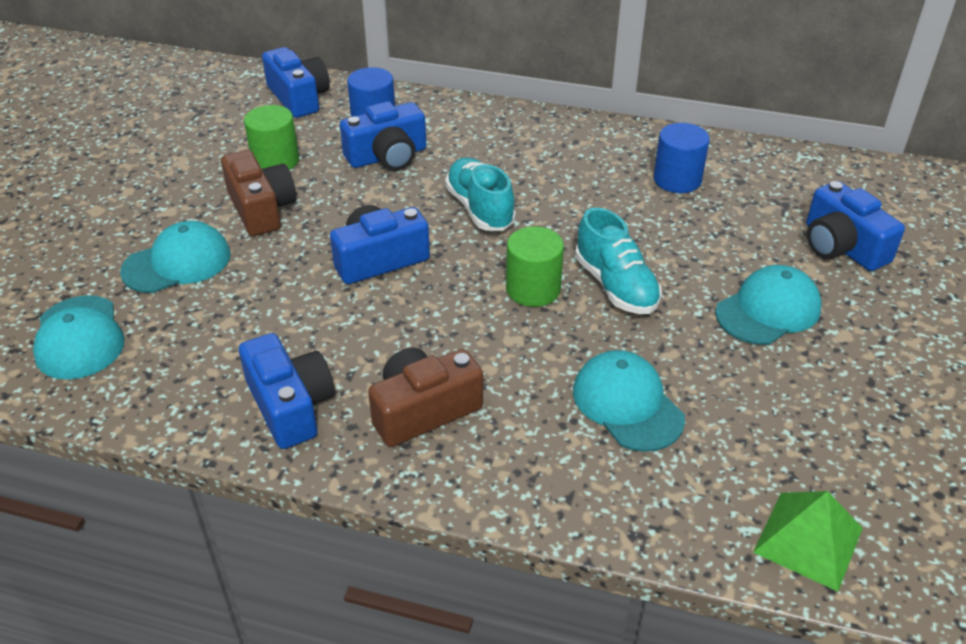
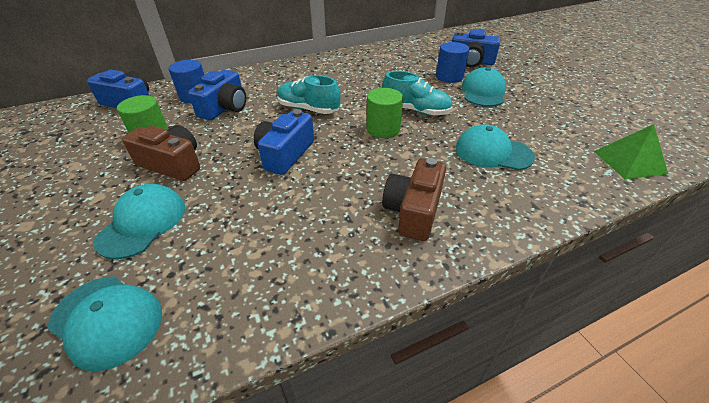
camera: 40 degrees left, 0 degrees up
(290, 405) = (336, 258): blue camera -> none
(677, 180) = (379, 64): blue cylinder -> blue cylinder (449, 77)

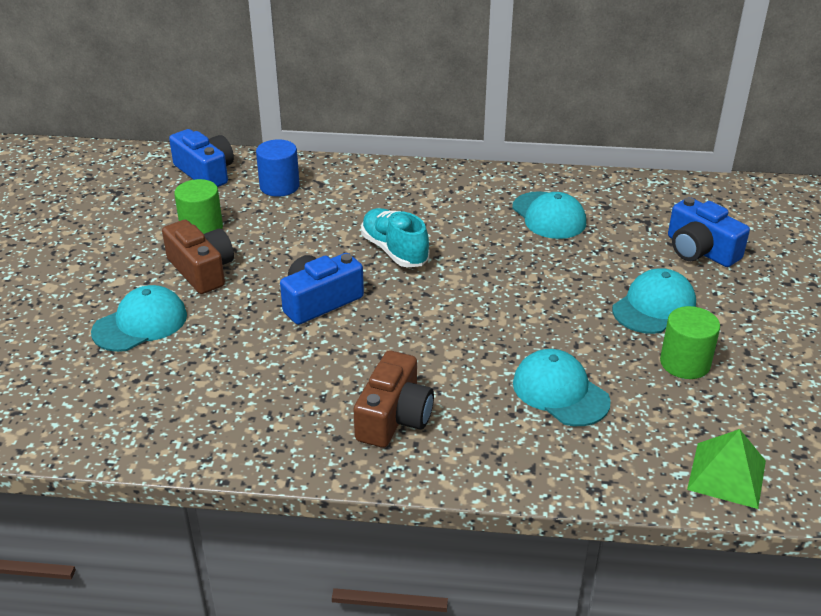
camera: 30 degrees right, 5 degrees down
(107, 320) = (71, 396): turquoise cap -> turquoise cap (549, 216)
(225, 108) = (301, 215): blue camera -> none
(383, 129) = (458, 311): green cylinder -> green cylinder (685, 363)
(413, 211) = (394, 417): brown camera -> brown camera turned 150 degrees clockwise
(415, 111) = (526, 301): turquoise shoe -> none
(449, 77) = (633, 265): blue cylinder -> none

